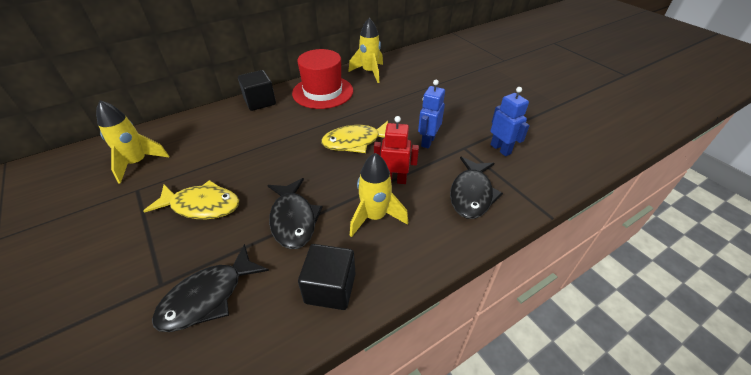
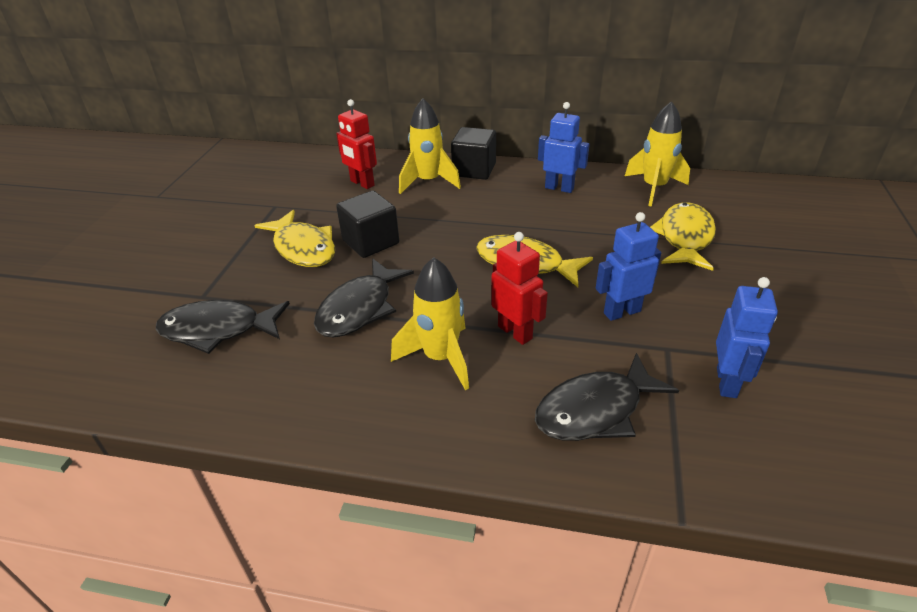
camera: 45 degrees right, 5 degrees down
(138, 163) = (301, 182): yellow rocket -> yellow rocket (428, 182)
(190, 142) = (362, 183): none -> red robot
(323, 92) = (559, 188): red hat -> blue robot
(330, 288) = (311, 395): black cube -> black cube (371, 242)
(411, 91) = (685, 238): none -> yellow fish

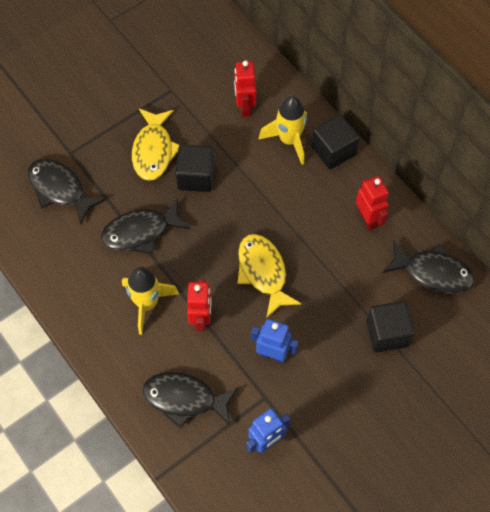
camera: 40 degrees right, 25 degrees up
(559, 188) = (368, 219): blue robot -> red robot
(654, 188) = (433, 272): yellow rocket -> black fish
(685, 238) = (387, 333): yellow fish -> black cube

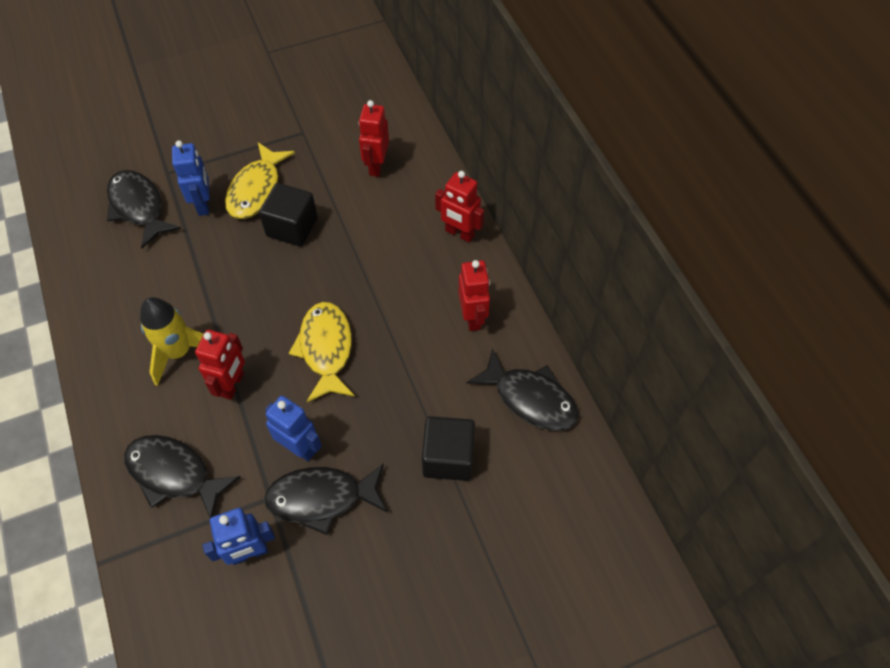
camera: 15 degrees right, 5 degrees down
(114, 174) = (204, 204): none -> blue robot
(140, 232) = (205, 272): black fish -> black fish (321, 498)
(289, 140) = (412, 211): yellow rocket -> none
(333, 151) = (459, 233): black cube -> red robot

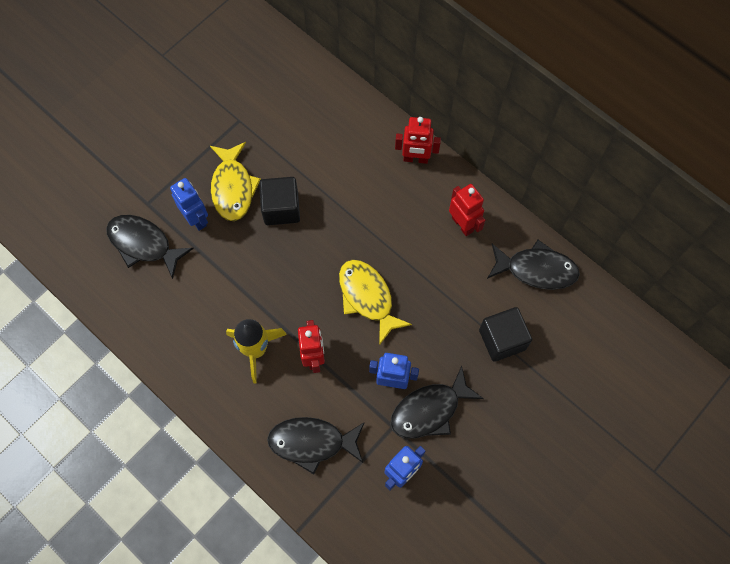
camera: 25 degrees left, 10 degrees up
(376, 166) = (317, 126): red robot -> none

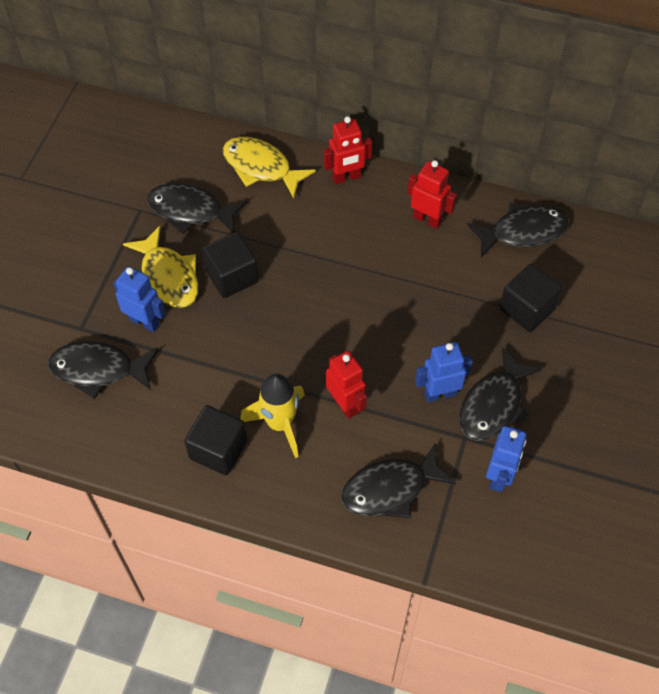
camera: 25 degrees left, 10 degrees down
(200, 350) = (218, 449): none -> black cube
(277, 137) = (191, 211): none -> black fish
(367, 297) = (370, 325): yellow fish -> yellow fish (261, 167)

